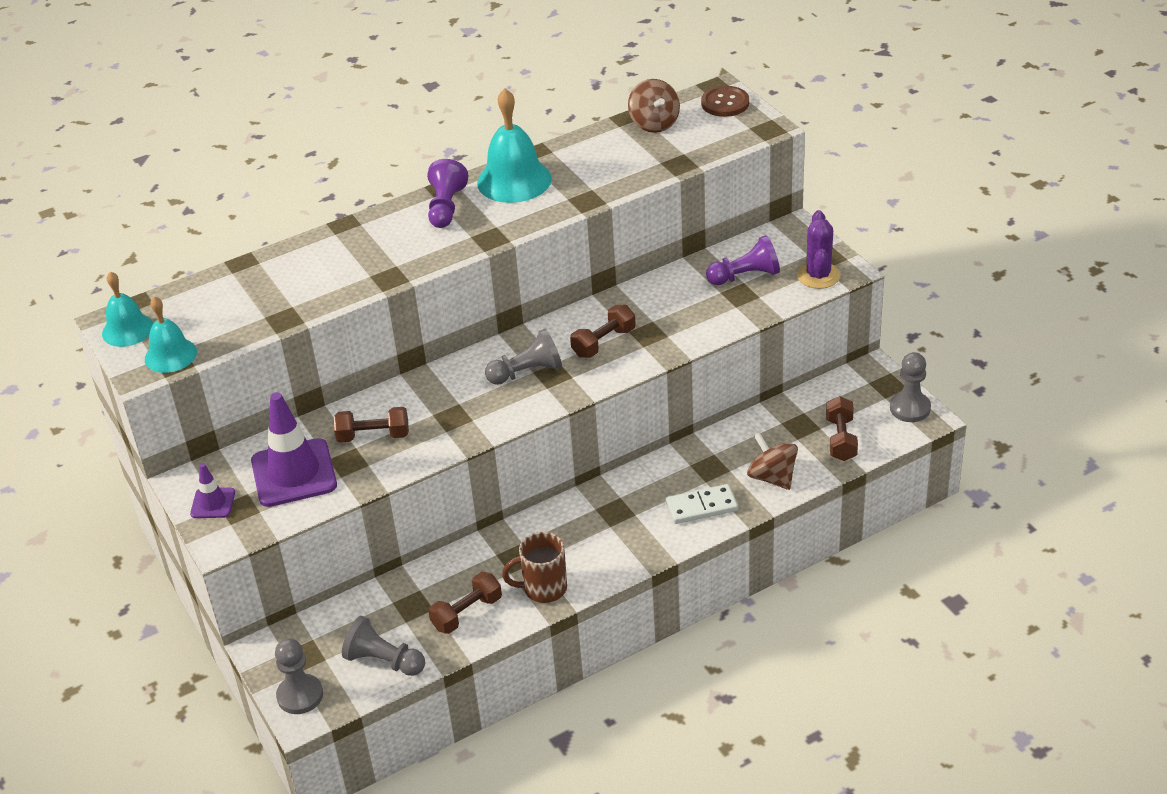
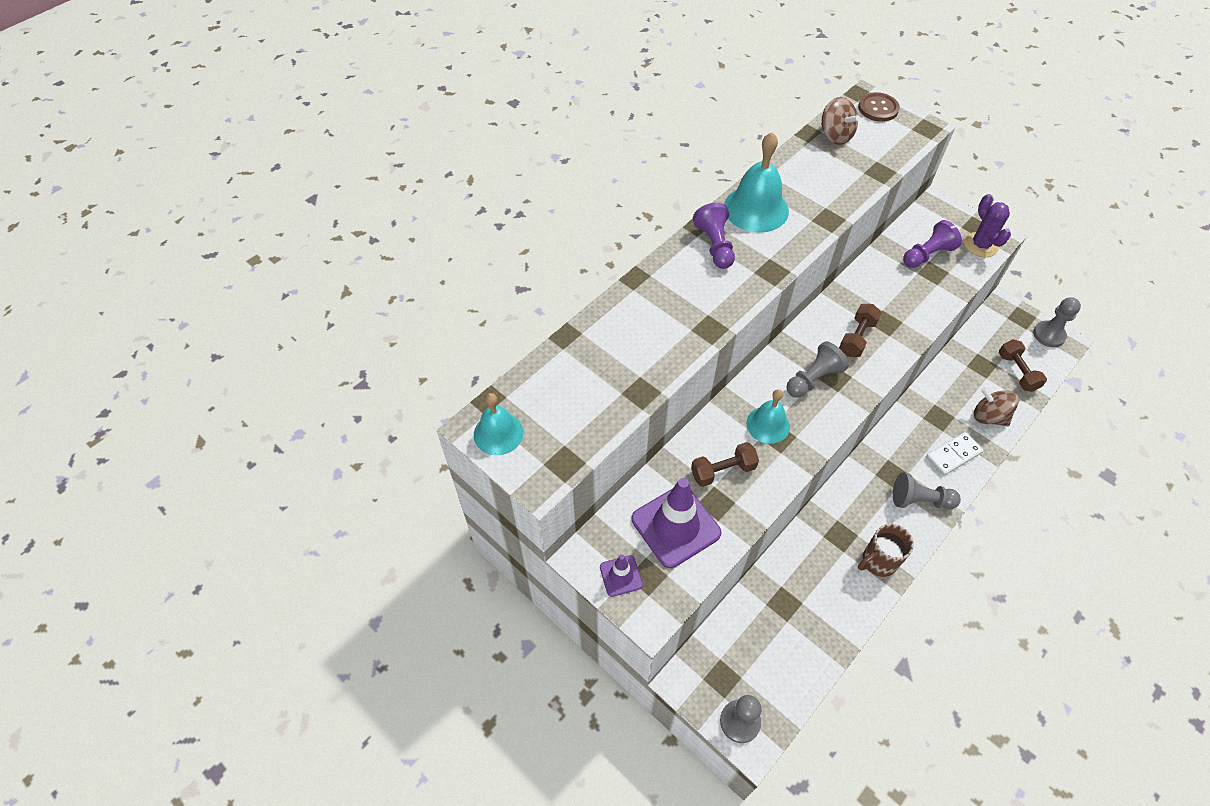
camera: 20 degrees left, 15 degrees up
(170, 355) = (556, 455): turquoise bell -> turquoise bell (768, 424)
(384, 661) = (790, 666): grey pawn -> grey pawn (920, 500)
(467, 613) = (831, 600): brown dumbbell -> none

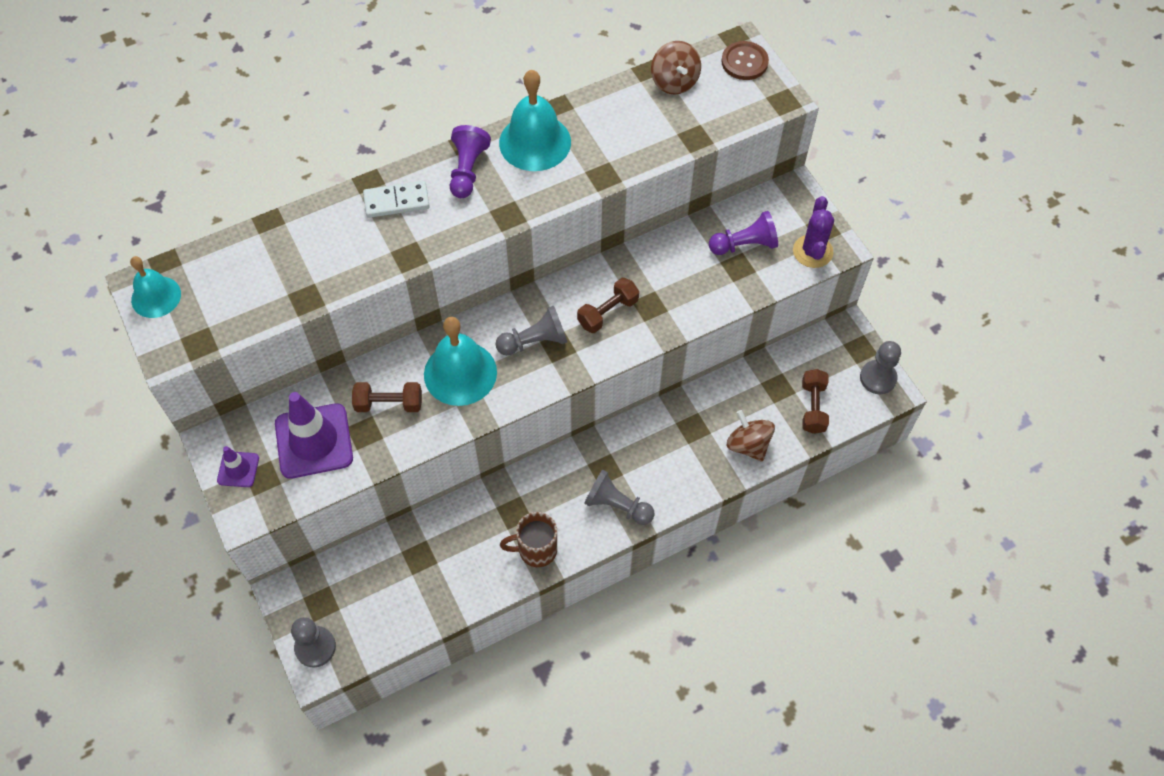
camera: 20 degrees right, 5 degrees up
(768, 424) = (460, 373): turquoise bell -> turquoise bell, size x1.58
(953, 455) = (682, 472): white domino -> white domino (396, 201)

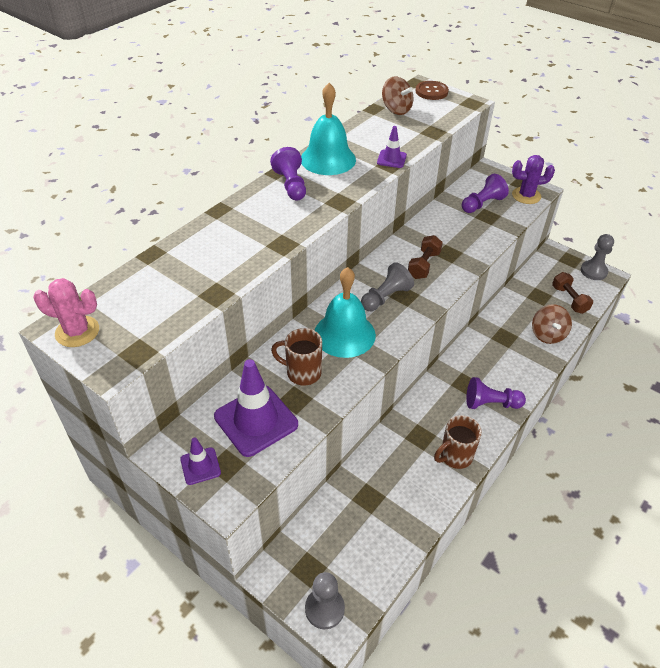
camera: 25 degrees left, 15 degrees down
(156, 297) = (77, 332): turquoise bell -> pink cactus
(389, 404) = (302, 373): brown dumbbell -> brown mug
(396, 201) = (249, 215): white domino -> none
(611, 168) = (391, 159): none -> purple traffic cone
(617, 505) = (491, 403): grey pawn -> purple pawn
(748, 445) = (547, 334): brown spinning top -> brown spinning top turned 120 degrees counterclockwise
(812, 251) = (526, 196): purple cactus -> purple cactus turned 75 degrees counterclockwise

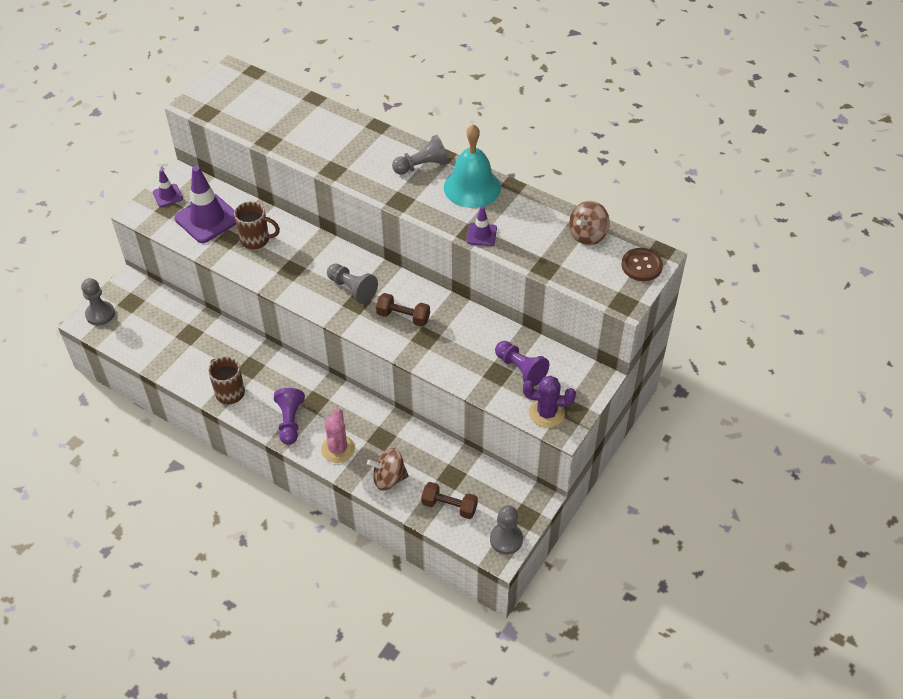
camera: 85 degrees right, 5 degrees up
(77, 332) = (227, 80): pink cactus -> pink cactus (338, 449)
(291, 185) = (422, 166): purple pawn -> grey pawn
(302, 373) = (256, 240): brown mug -> brown mug turned 90 degrees clockwise
(344, 334) = (302, 263): turquoise bell -> none
(526, 196) = (546, 413): purple cactus -> purple cactus turned 75 degrees counterclockwise
(569, 299) = (449, 506): brown dumbbell -> brown dumbbell turned 45 degrees clockwise

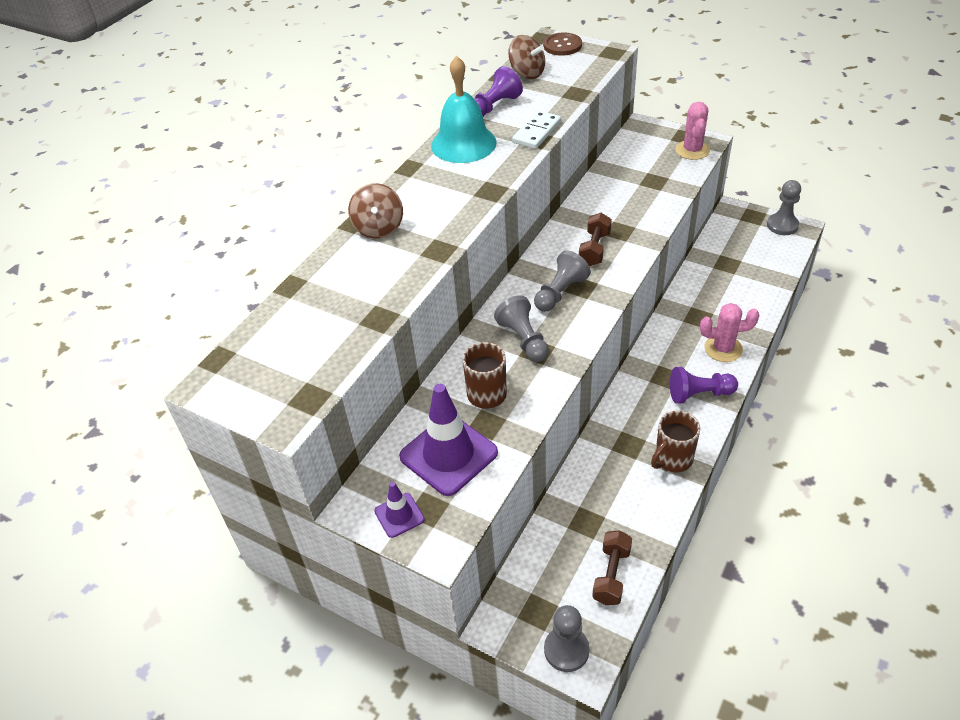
camera: 90 degrees left, 5 degrees down
(389, 478) = (746, 306): brown spinning top -> brown spinning top (378, 228)
(422, 166) = (429, 181): grey pawn -> grey pawn (524, 340)
(449, 506) = (762, 262): brown dumbbell -> brown dumbbell (611, 575)
(481, 234) = (537, 132): purple traffic cone -> white domino
(520, 369) = (644, 168): purple pawn -> purple pawn (494, 106)
(546, 413) = (692, 150): purple cactus -> pink cactus

